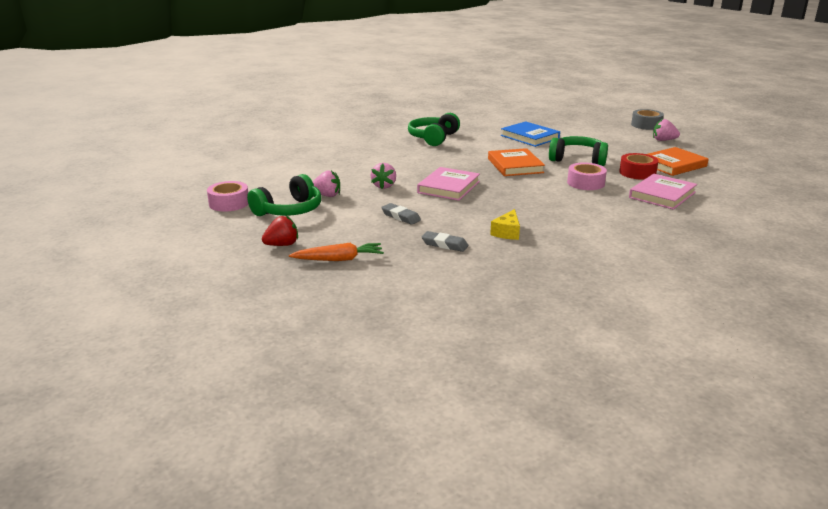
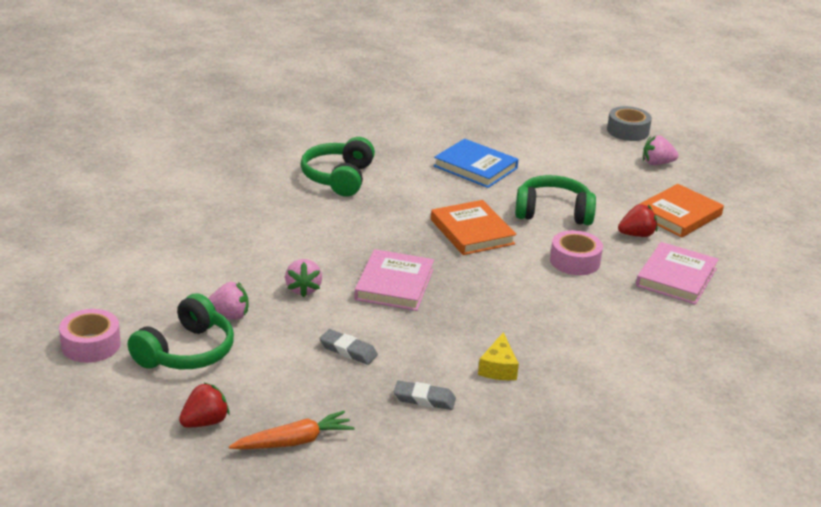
camera: 15 degrees left, 5 degrees up
(637, 173) = (636, 235): red tape -> red strawberry

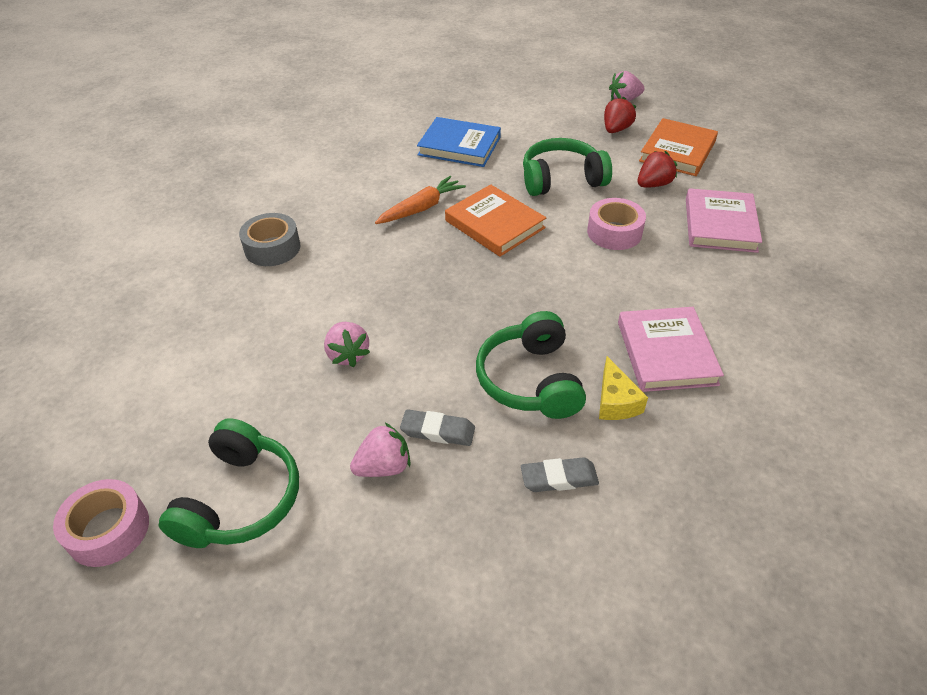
camera: 15 degrees left, 15 degrees up
(205, 422) = (306, 618): red strawberry -> red strawberry (616, 129)
(228, 316) = (274, 423): pink strawberry -> pink strawberry (383, 467)
(294, 441) = (435, 610): orange carrot -> orange carrot (421, 208)
(338, 178) = (326, 194): green headphones -> green headphones (530, 380)
(394, 284) = (446, 317): pink book -> pink book (666, 353)
(627, 131) = (578, 72): grey tape -> grey tape (272, 248)

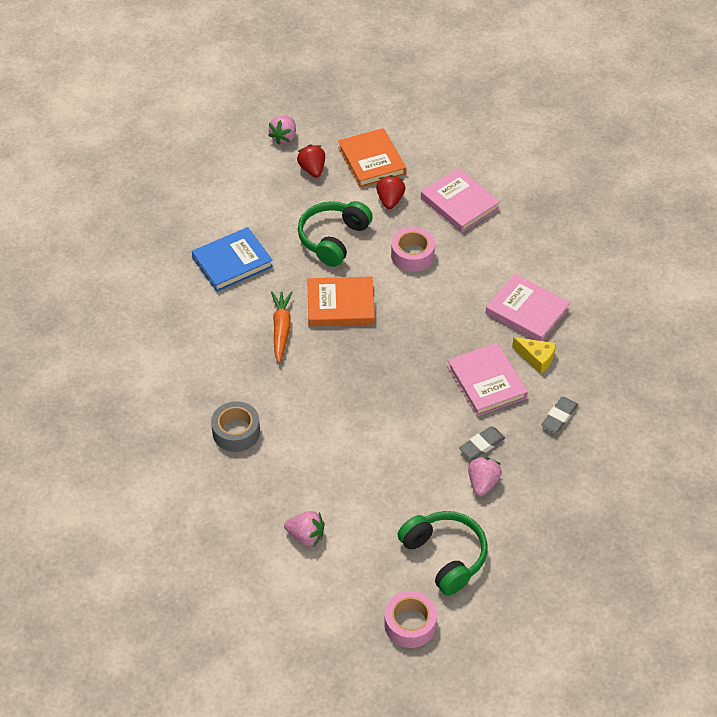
camera: 50 degrees left, 5 degrees up
(348, 355) = (383, 450): pink strawberry -> pink strawberry (306, 536)
(530, 380) = (487, 382): green headphones -> pink book

